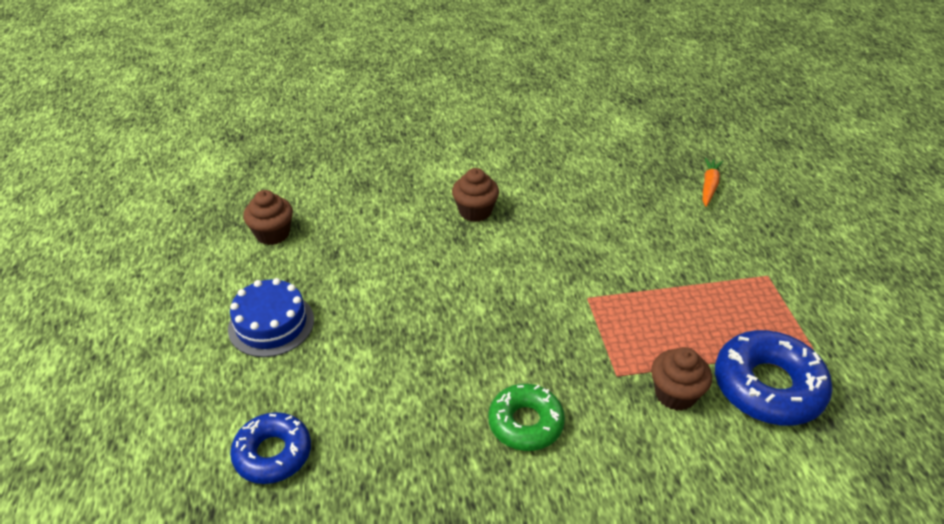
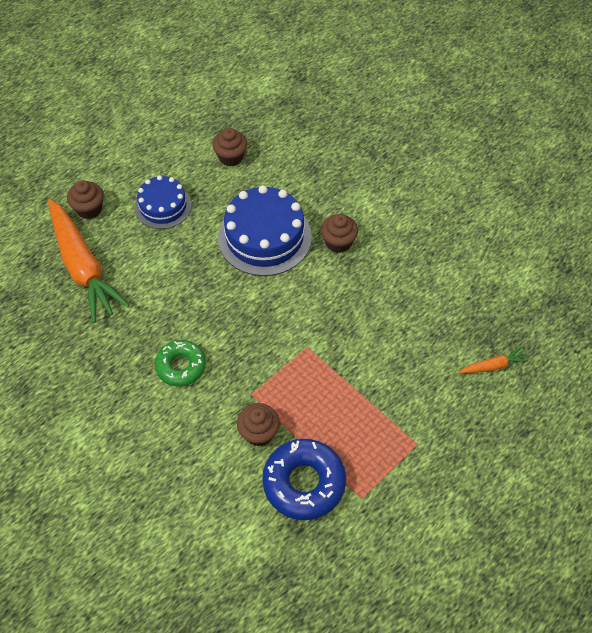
camera: 55 degrees right, 15 degrees up
(188, 400) = (89, 209): none -> brown cupcake
(273, 453) = (83, 266): blue donut -> orange carrot
(411, 260) = (264, 237): none -> blue cake

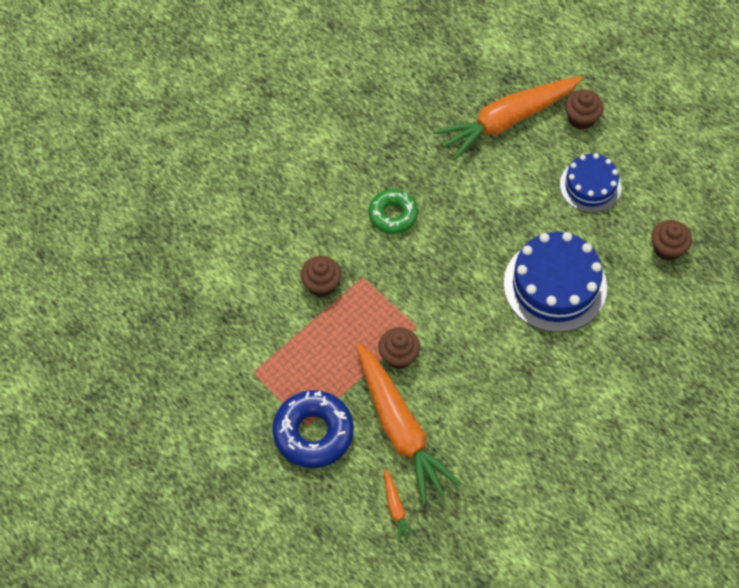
camera: 90 degrees right, 5 degrees up
(304, 483) = (270, 323): blue donut -> blue donut (313, 433)
(338, 242) = (552, 359): brown cupcake -> brown cupcake (398, 356)
(413, 362) = (400, 428): none -> orange carrot

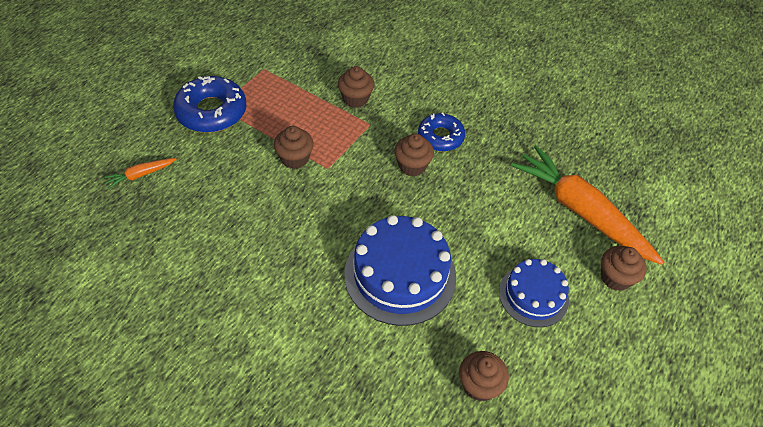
camera: 75 degrees right, 10 degrees down
(393, 215) = (440, 137): green donut -> blue donut
(400, 428) = (220, 168): orange carrot -> none
(427, 249) = (412, 166): none -> brown cupcake

